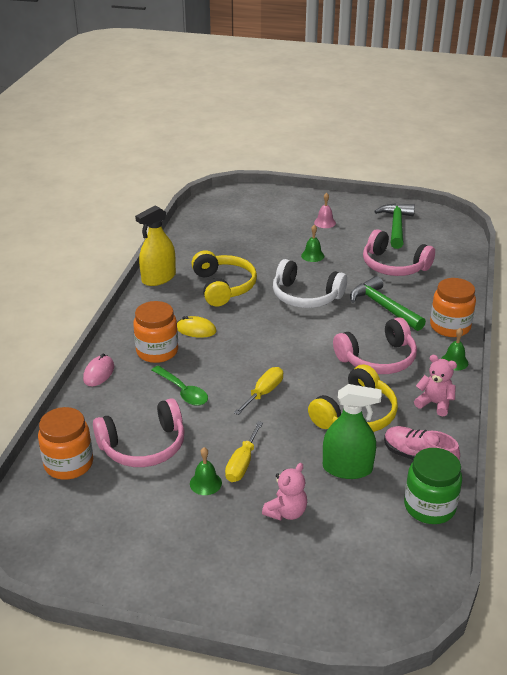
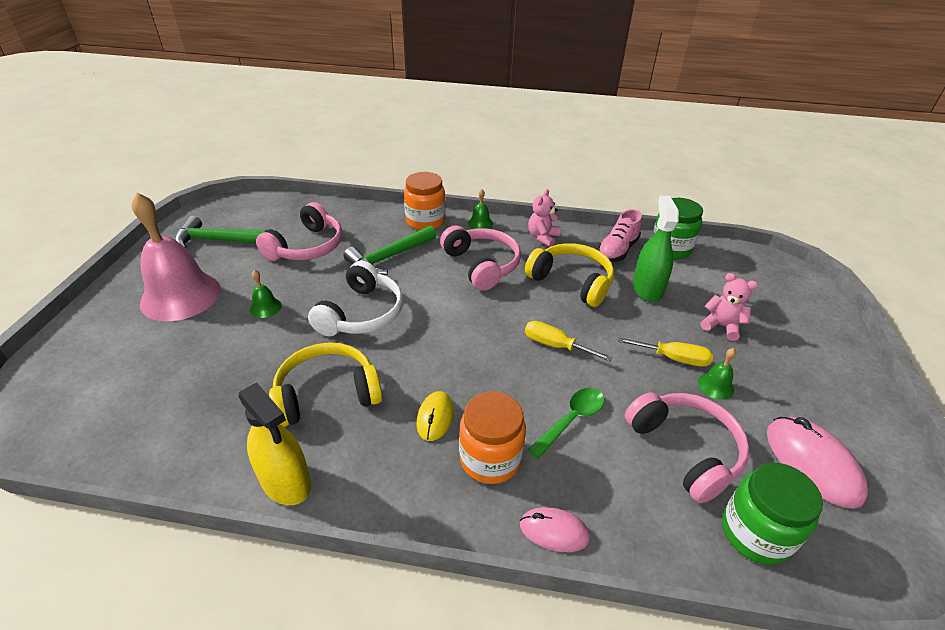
camera: 95 degrees left, 5 degrees up
(69, 464) = (755, 533): orange jar -> green jar
(114, 518) = (812, 463): none -> pink mouse
(325, 222) = (181, 296): pink bell -> pink bell, size x2.49

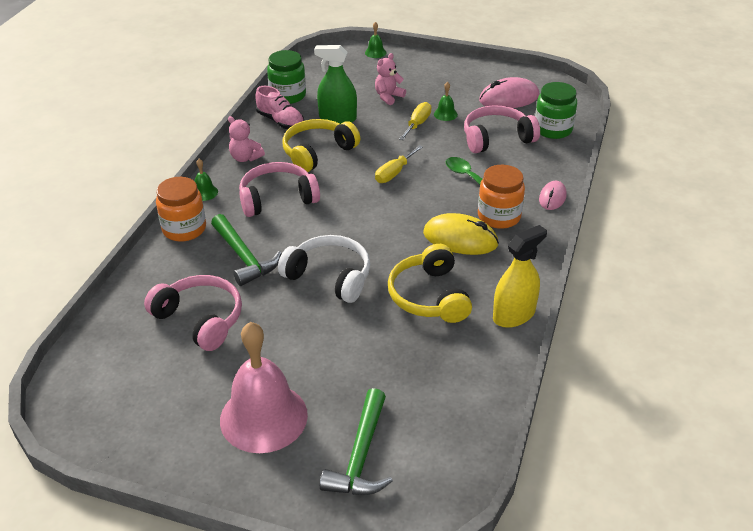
camera: 80 degrees left, 0 degrees up
(217, 240) = (155, 401): green hammer -> green hammer (361, 456)
(265, 307) = (303, 344): green bell -> green bell (375, 52)
(435, 417) = (460, 239): yellow mouse -> yellow mouse, size x1.68

